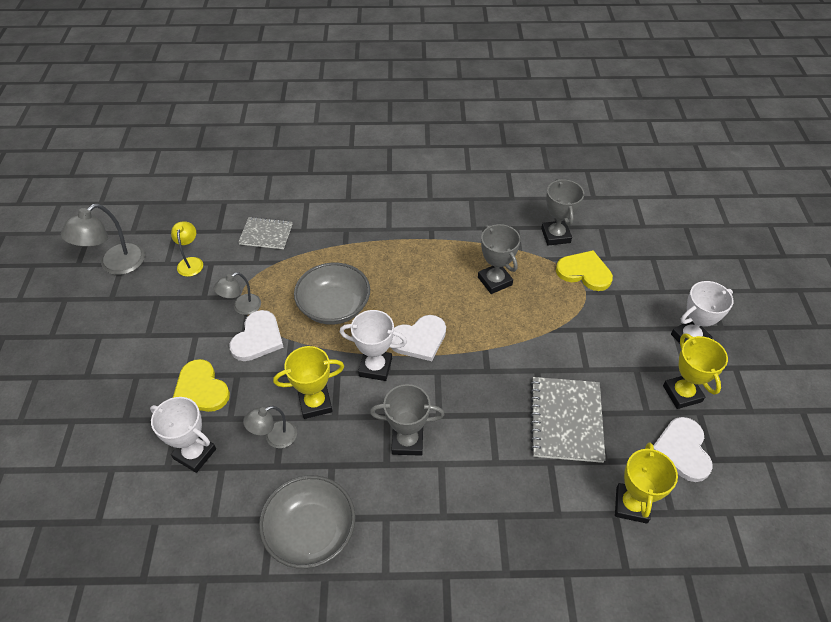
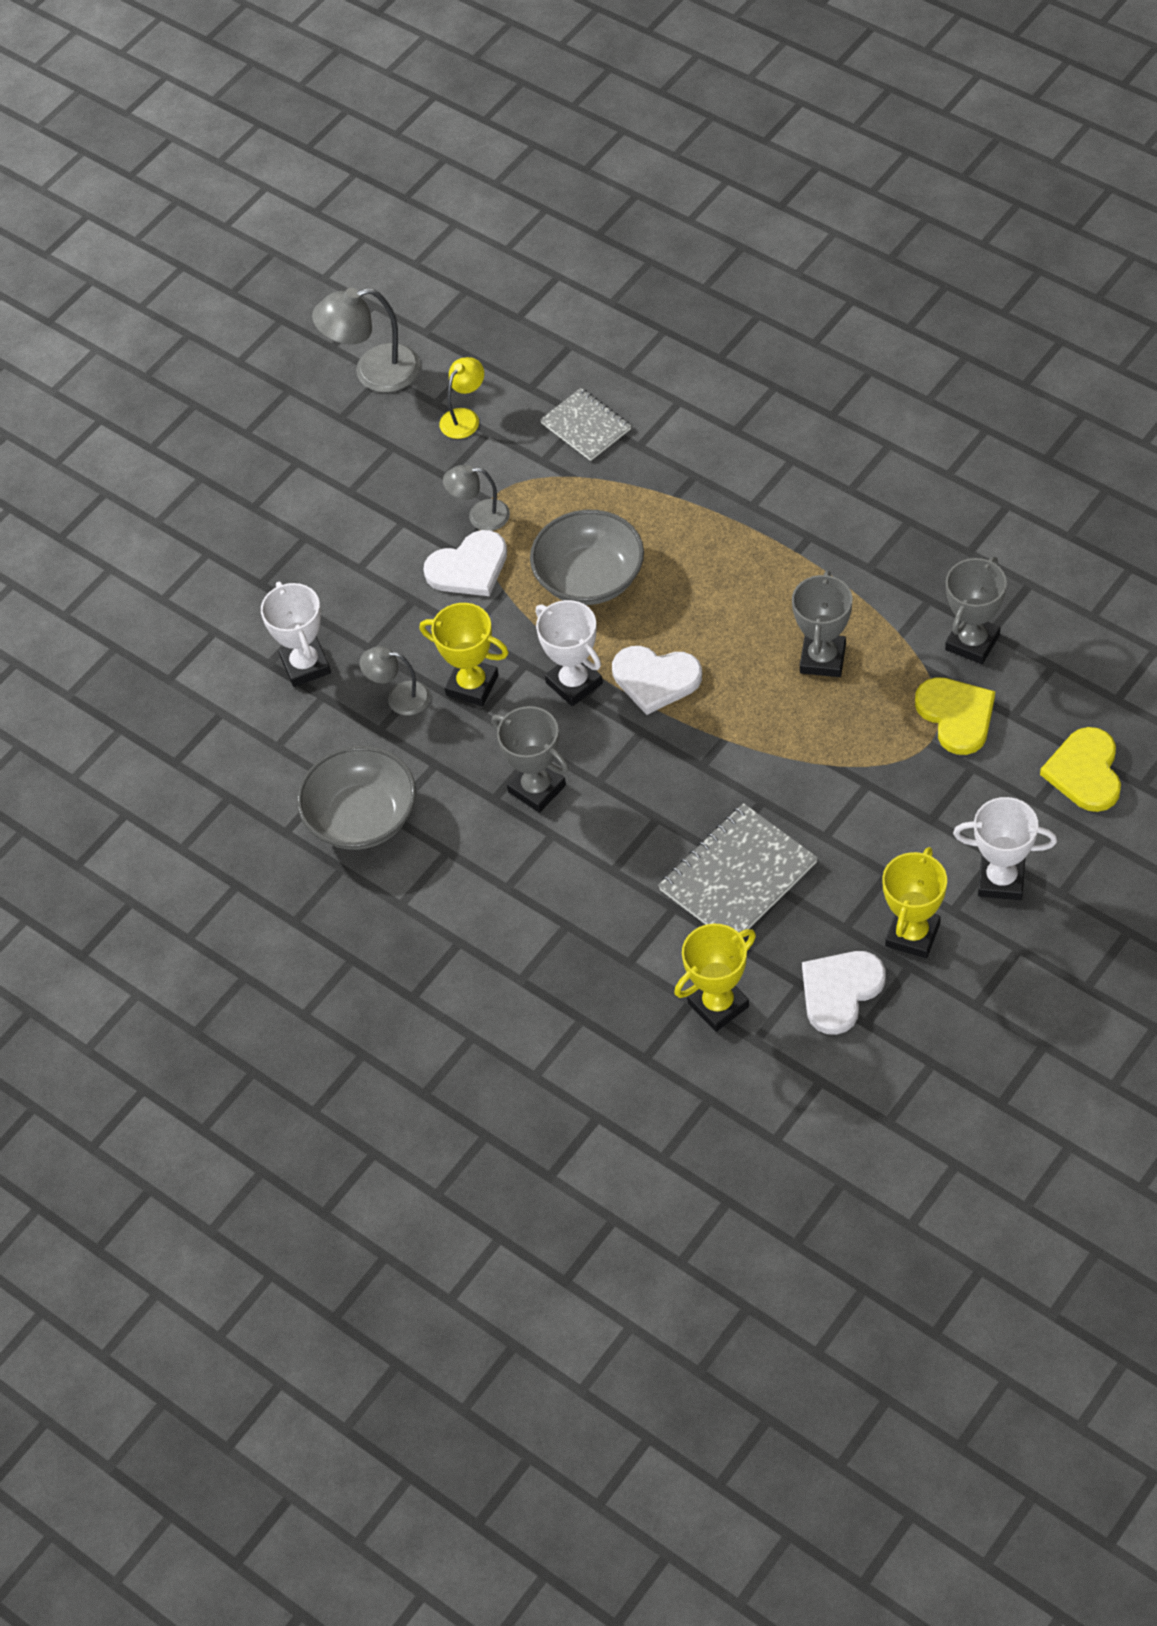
camera: 45 degrees right, 5 degrees up
(201, 389) = (362, 594): yellow heart -> yellow heart (1085, 772)

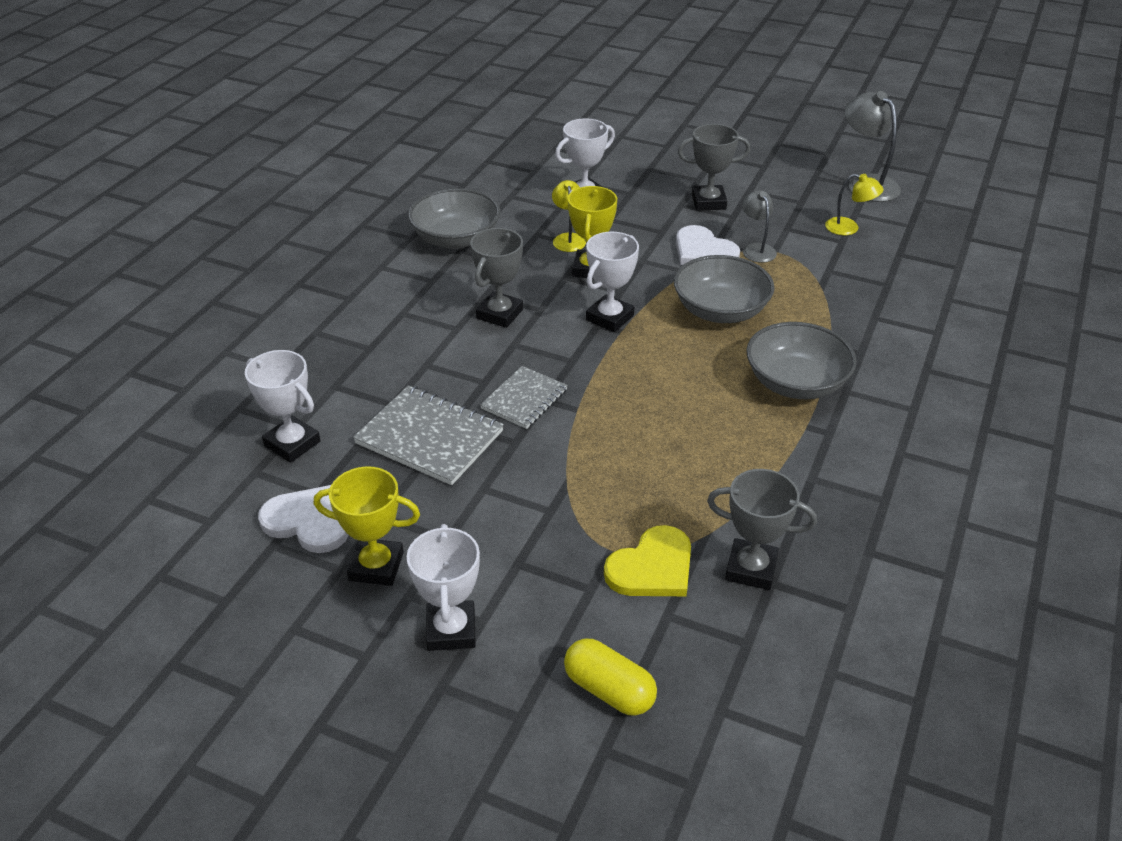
camera: 70 degrees right, 15 degrees down
(399, 698) = (568, 238): grey lamp -> yellow lamp
(586, 426) = (877, 287): grey notebook -> grey notebook (524, 399)
(655, 679) = (629, 360): white heart -> none
(718, 1005) = (292, 444): yellow trophy -> white trophy
(729, 543) = (795, 383): none -> grey bowl
(823, 659) = (688, 460): grey trophy -> grey trophy (708, 202)
(1085, 772) = (609, 690): yellow heart -> yellow capsule

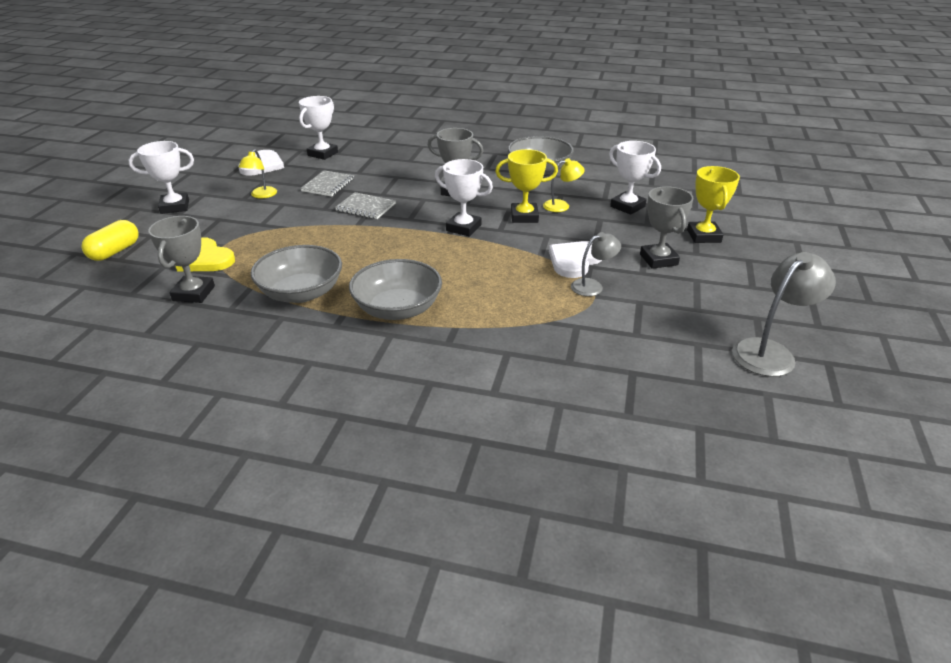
camera: 80 degrees right, 5 degrees down
(376, 566) = (226, 184): yellow trophy -> yellow trophy (703, 236)
(429, 437) = (328, 185): grey notebook -> grey notebook, size x0.64
(720, 310) = (488, 271): grey bowl -> grey bowl (301, 293)
(849, 228) = (664, 339): yellow lamp -> yellow lamp (261, 195)

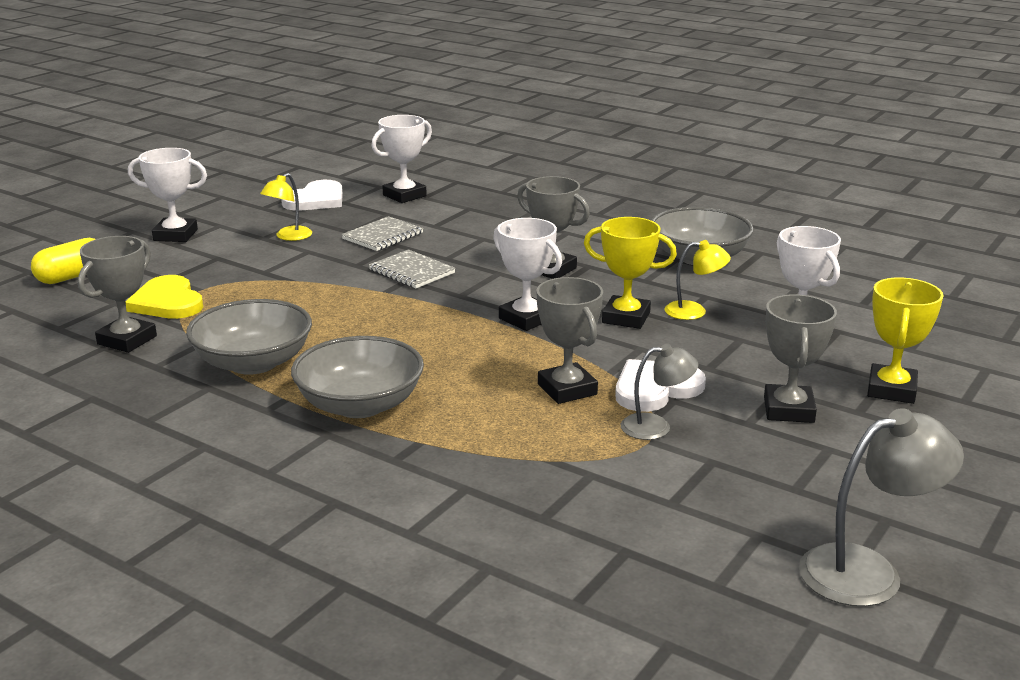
camera: 20 degrees right, 10 degrees down
(522, 271) = (567, 389): none -> grey trophy

